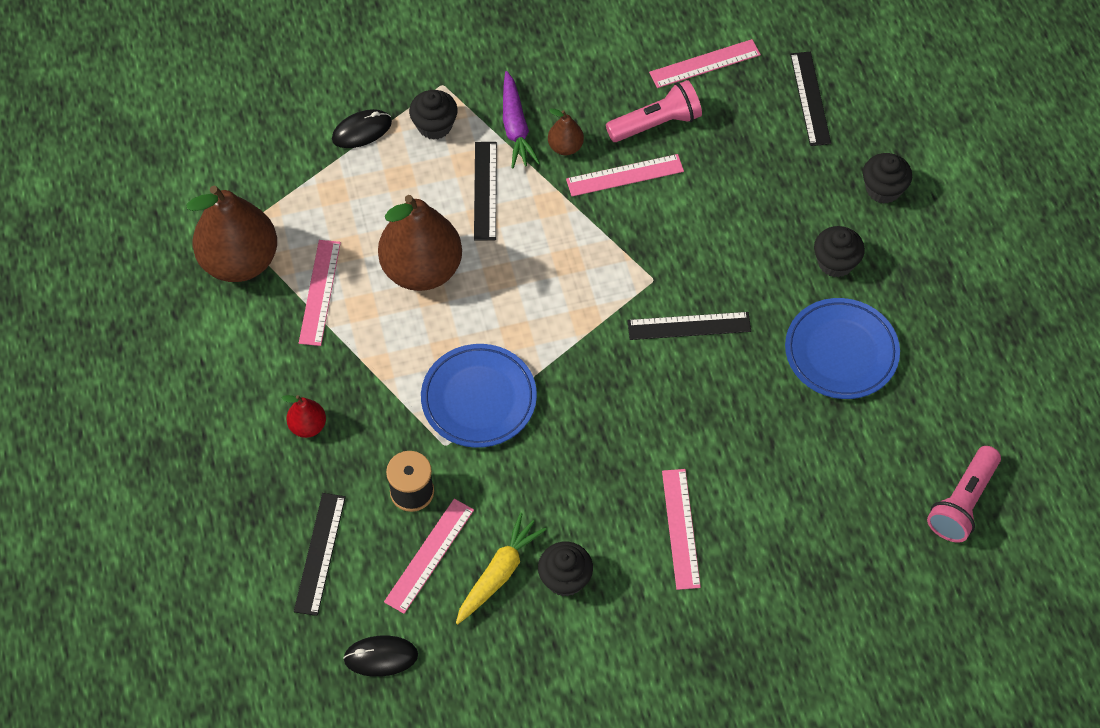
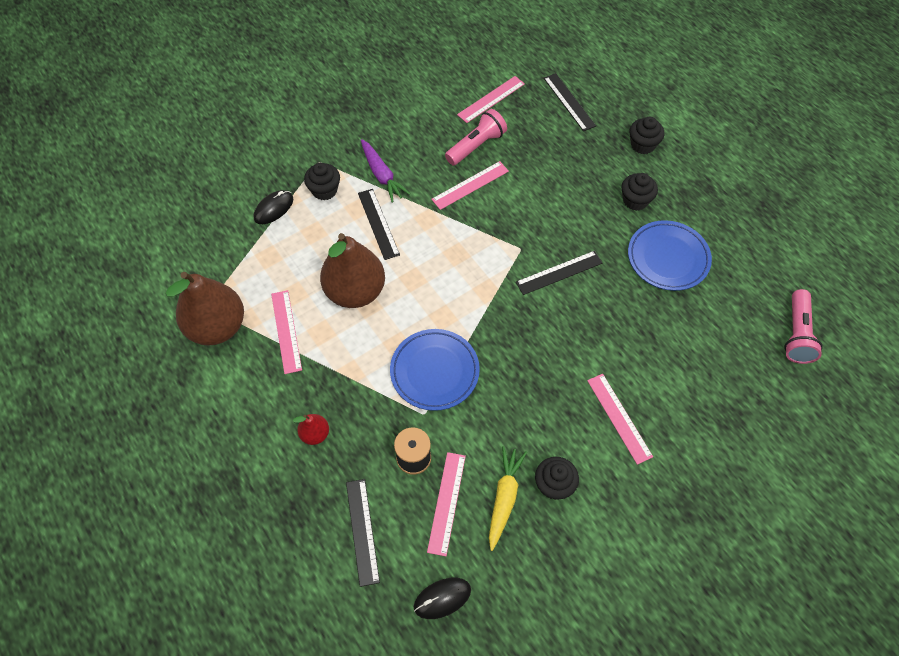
camera: 20 degrees left, 0 degrees up
(565, 147) = (421, 178): brown pear -> none

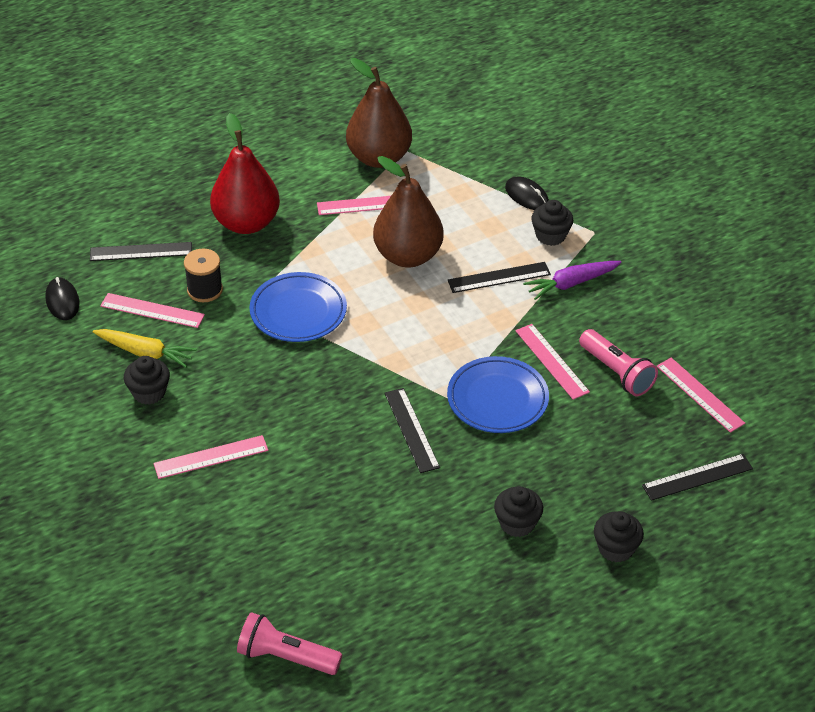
camera: 95 degrees right, 15 degrees down
(315, 434) = (246, 223): red pear -> red pear, size x2.22
(668, 258) = (420, 541): blue plate -> blue plate (497, 399)

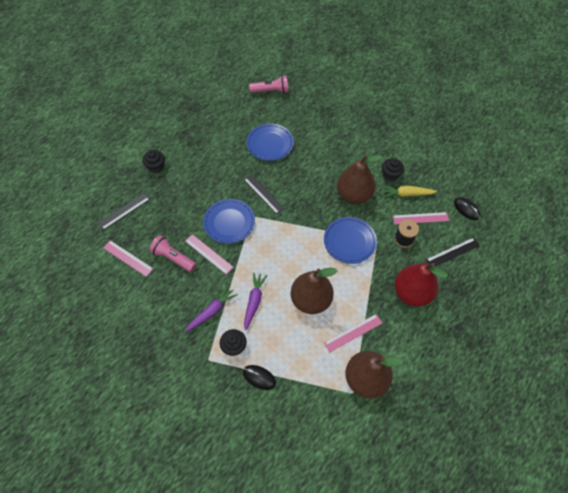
camera: 160 degrees right, 15 degrees up
(211, 457) = (344, 154): pink ruler -> none
(242, 379) = (354, 195): none -> brown pear
(352, 524) = (270, 144): none -> blue plate
(499, 277) = (254, 301): black ruler -> purple carrot
(517, 523) = (201, 165): black cupcake -> none

